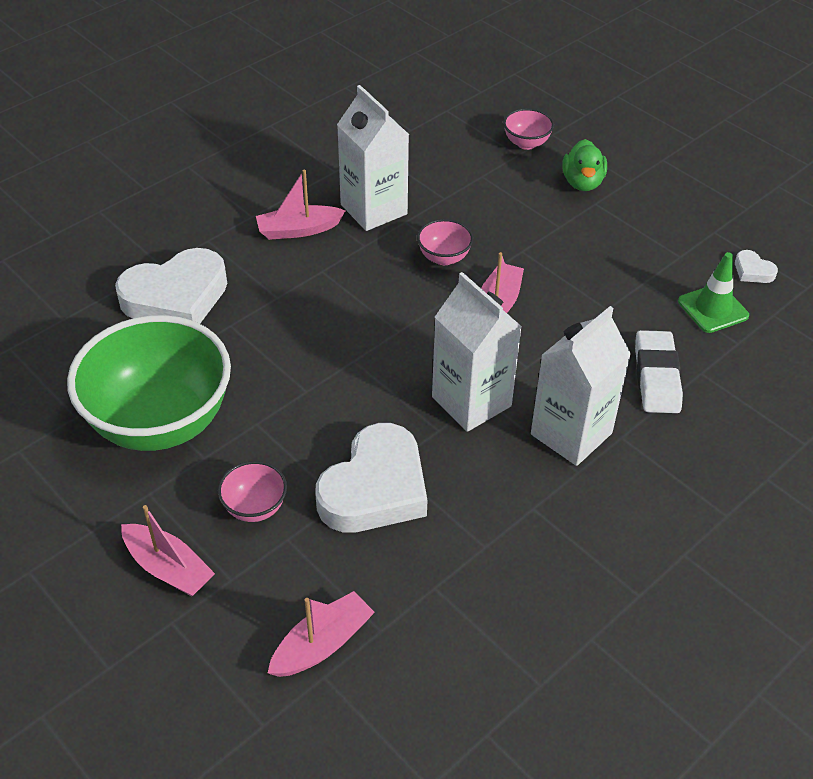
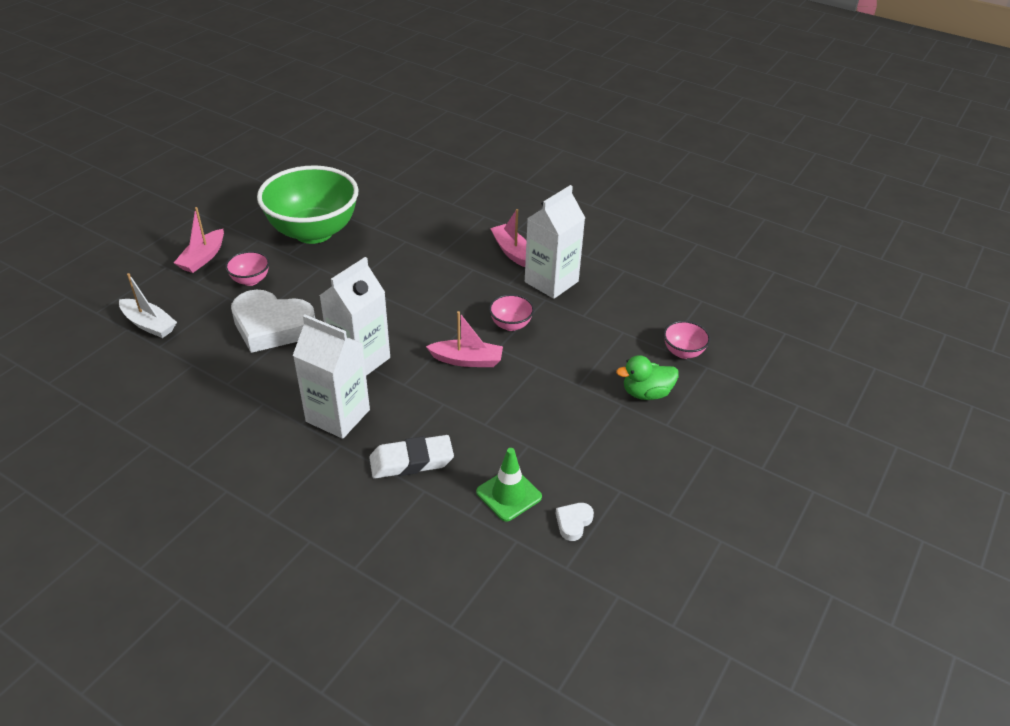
camera: 75 degrees right, 5 degrees down
(176, 297) = (424, 215): white heart -> none
(322, 644) = (149, 324): pink boat -> white boat

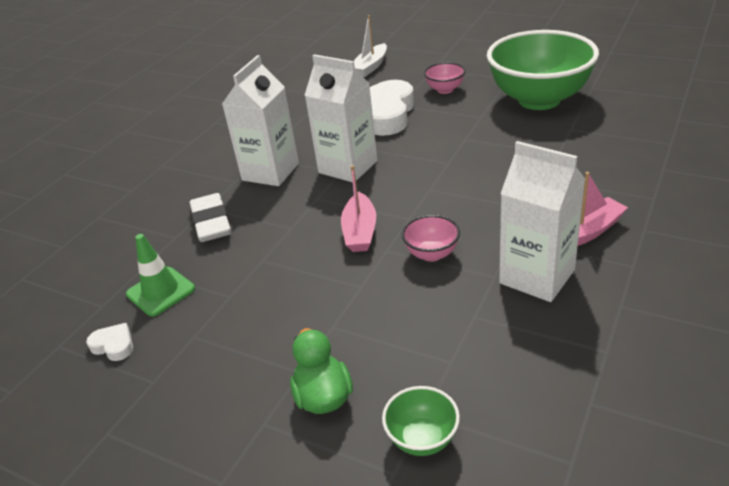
camera: 90 degrees right, 5 degrees down
(203, 258) = (466, 63): pink boat -> none
(683, 352) = (422, 439): pink bowl -> green bowl

